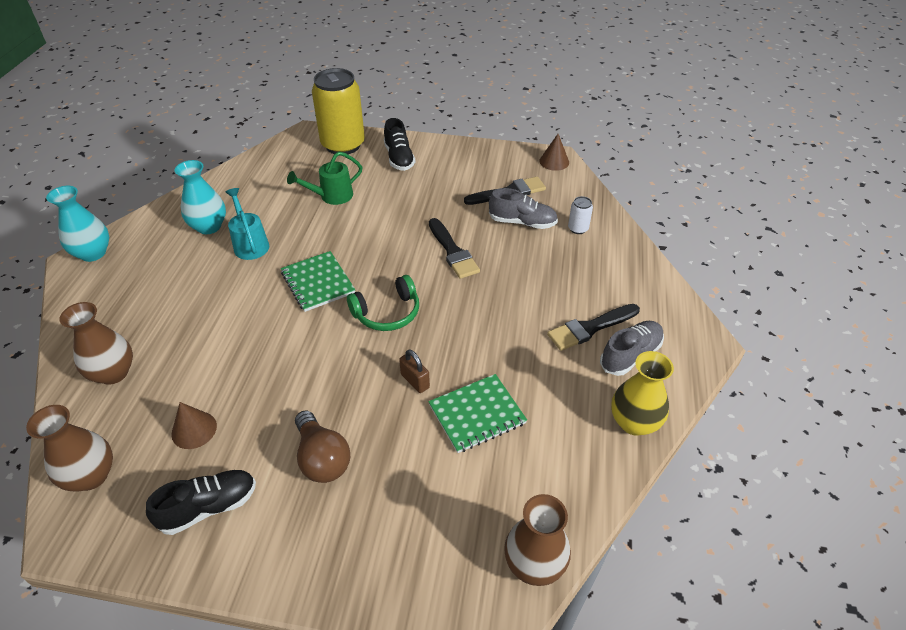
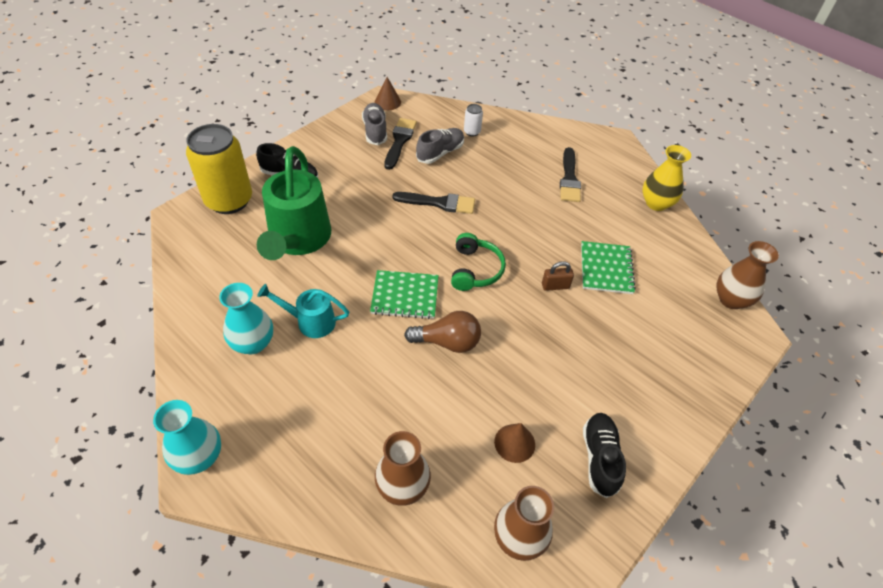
camera: 60 degrees left, 5 degrees up
(322, 458) = (593, 369): brown light bulb -> brown light bulb (447, 342)
(331, 196) = (298, 240): green watering can -> green watering can, size x1.88
(630, 355) = (604, 175): grey shoe -> grey shoe (375, 131)

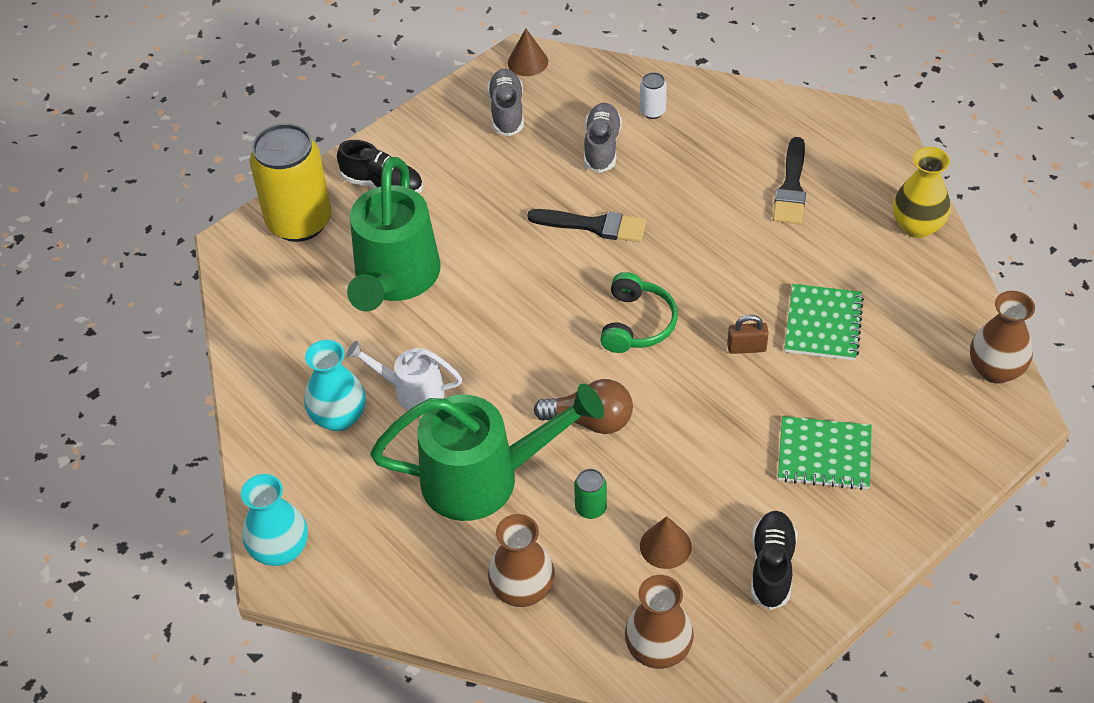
camera: 10 degrees right, 0 degrees up
(310, 321) = (412, 391): turquoise watering can -> white watering can
(368, 390) = (485, 478): none -> green watering can
(399, 141) = (542, 128): black brush -> none
(405, 296) = (538, 359): green notebook -> green notebook (824, 455)
(440, 153) = (602, 146): grey shoe -> grey shoe turned 45 degrees counterclockwise
(453, 412) = (591, 508): none -> green can

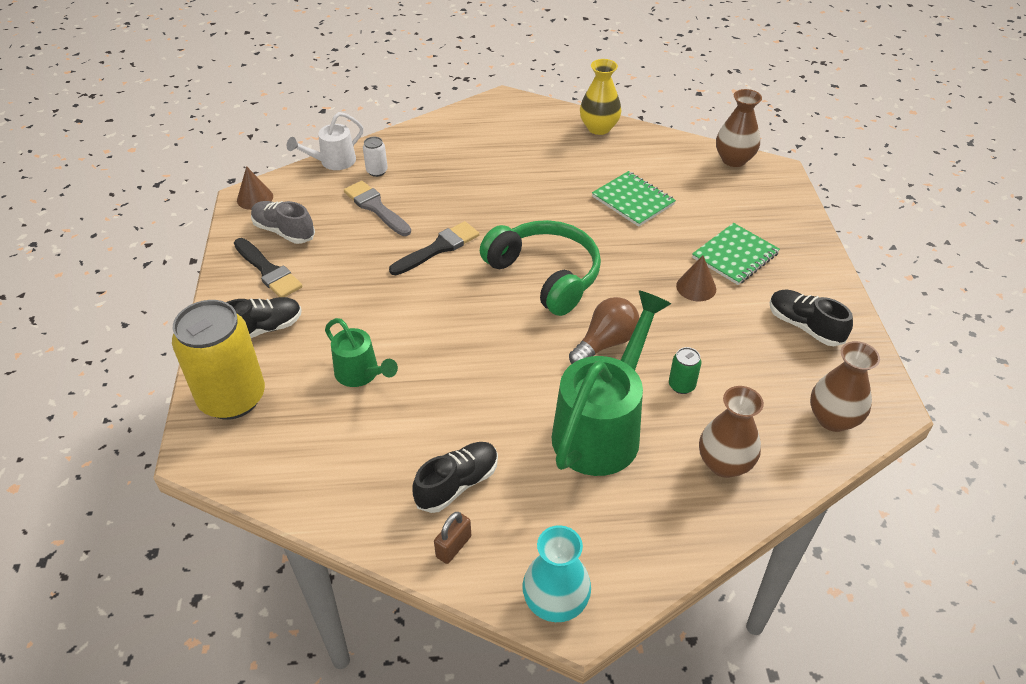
camera: 55 degrees left, 5 degrees down
(339, 417) = (457, 484): turquoise vase -> black shoe
(395, 280) = (361, 374): green watering can -> green watering can, size x0.53
(412, 391) = (478, 424): white watering can -> white watering can (333, 162)
(602, 146) = (376, 207): grey shoe -> grey brush
(637, 323) = (545, 275): green headphones -> green headphones, size x1.60
(665, 546) = (746, 366): brown cone -> brown cone (696, 287)
(746, 348) = (618, 240): brown padlock -> brown padlock (453, 546)
(791, 187) = (512, 154): black brush -> black brush (268, 271)

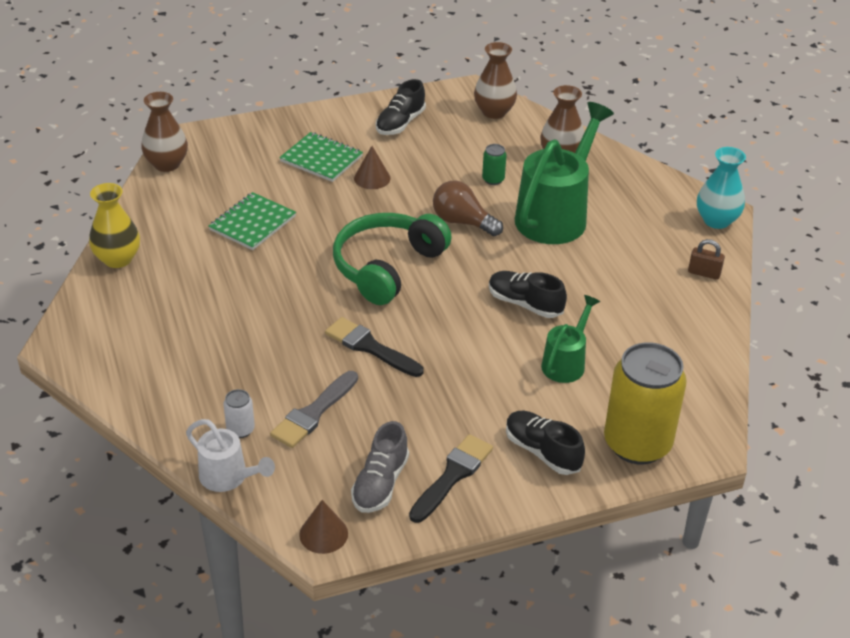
camera: 105 degrees left, 5 degrees down
(457, 484) = (650, 281): black shoe -> black shoe (525, 304)
(602, 428) = (556, 215): green watering can -> green watering can turned 105 degrees clockwise

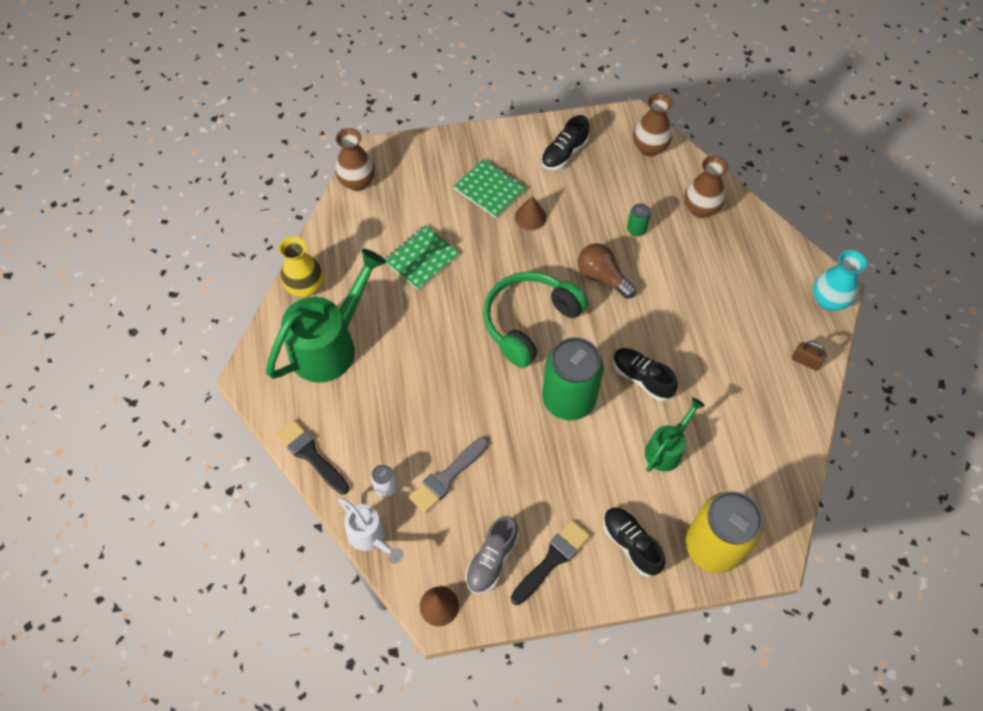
camera: 10 degrees right, 20 degrees up
(370, 347) = (503, 411): black brush -> black brush (310, 455)
(444, 330) = (568, 399): none -> green can
(556, 215) = (685, 278): green watering can -> green watering can (330, 345)

